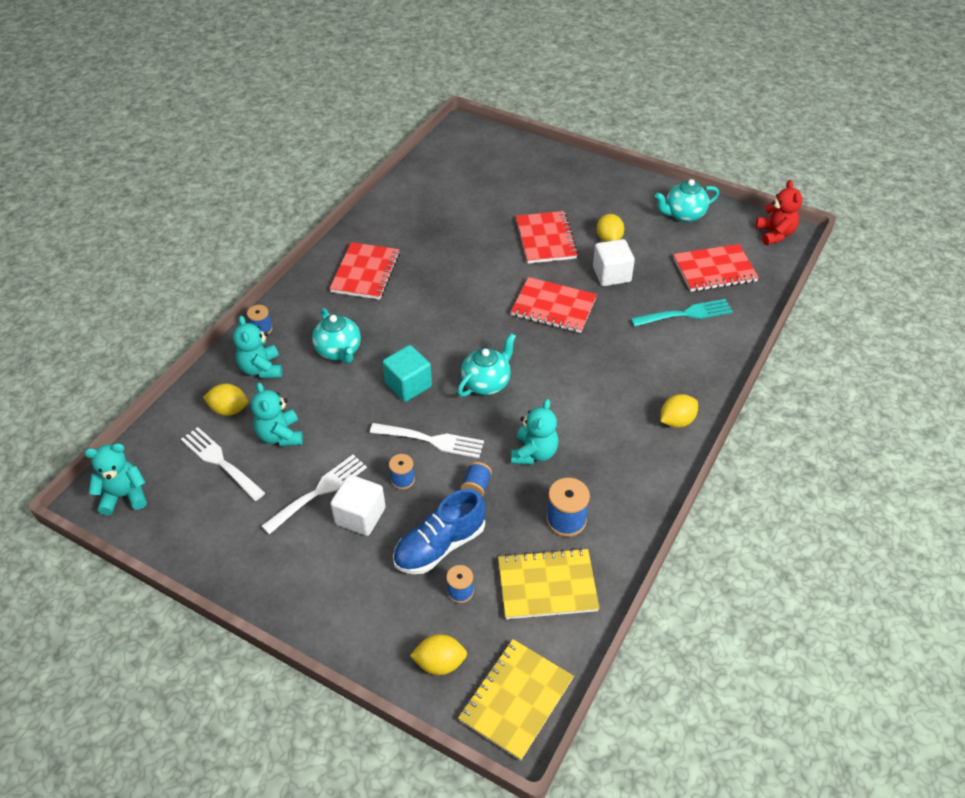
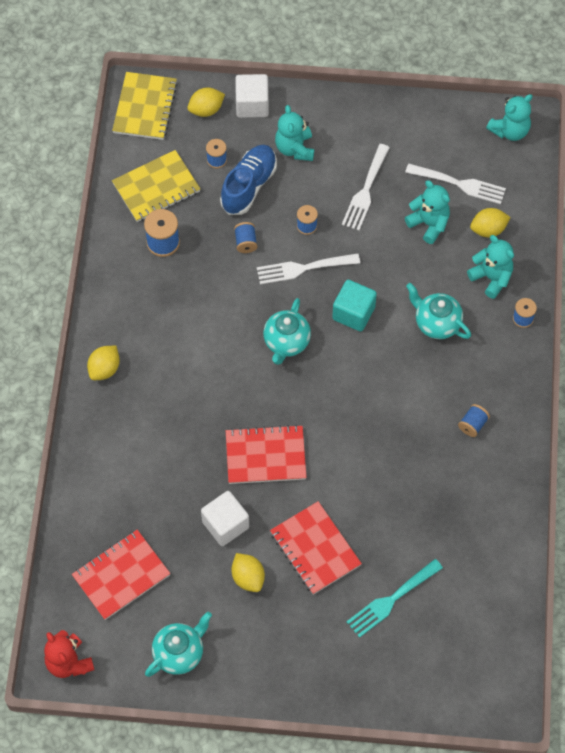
camera: 155 degrees right, 15 degrees up
(360, 516) = (321, 185): white cube -> white cube (252, 105)
(366, 273) = (472, 424): red notebook -> blue spool
(534, 453) = (213, 290): turquoise teddy bear -> turquoise teddy bear (295, 148)
(686, 314) = (133, 500): turquoise fork -> turquoise fork (391, 600)

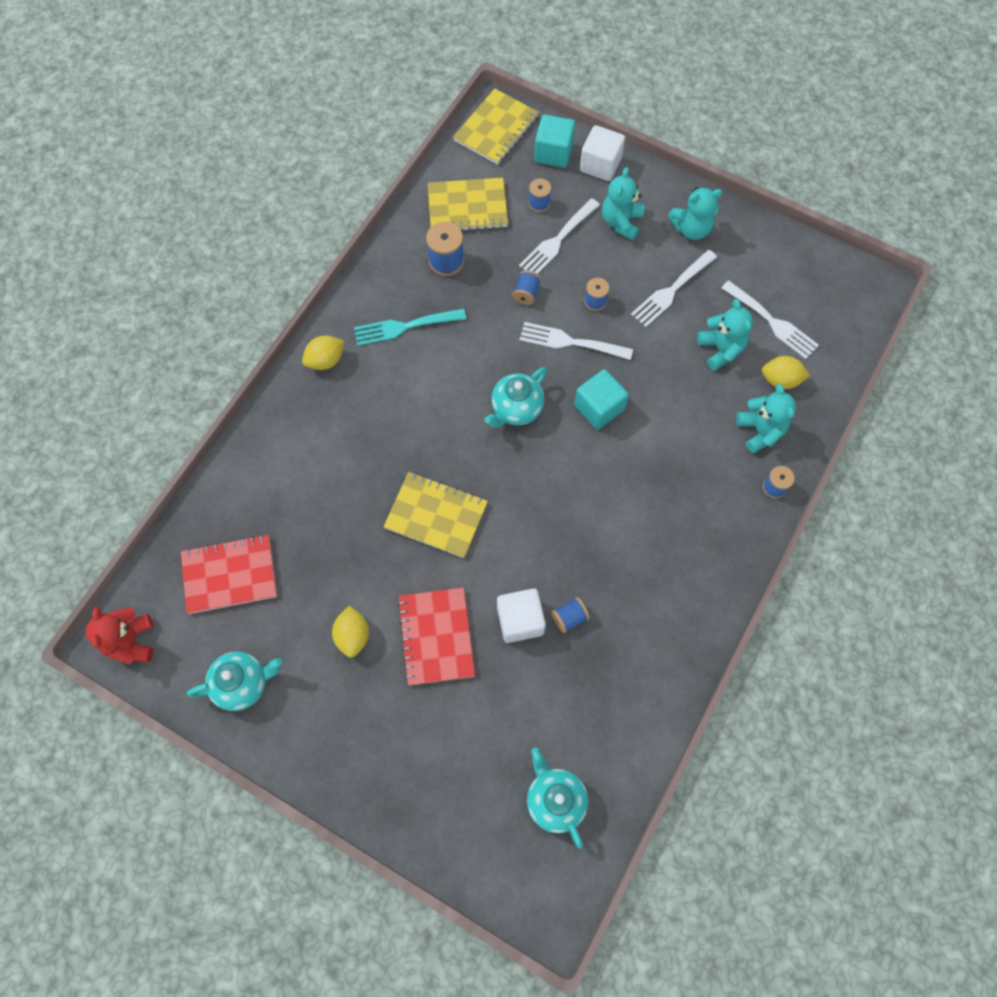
camera: 25 degrees right, 5 degrees up
(206, 110) = (553, 153): yellow lemon -> turquoise cube
(225, 524) = (359, 569): white cube -> white cube (520, 620)
(249, 186) = (557, 240): blue shoe -> white fork
(265, 456) = (436, 515): red notebook -> yellow notebook
(391, 600) = (487, 730): turquoise fork -> turquoise fork (404, 327)
(436, 323) = (680, 454): turquoise teapot -> turquoise teapot (555, 800)
(472, 424) = (667, 577): blue spool -> blue spool (569, 617)
(510, 130) = (850, 289): turquoise teddy bear -> turquoise teddy bear (691, 229)

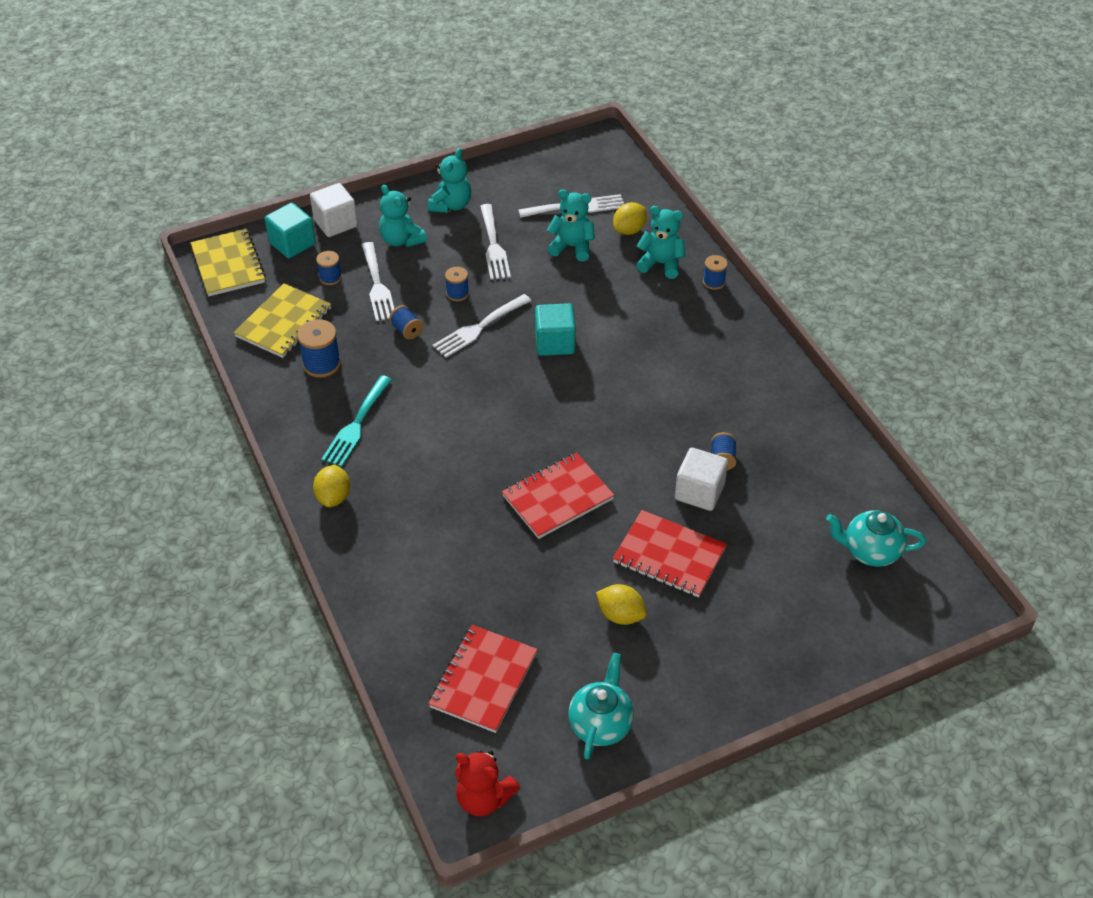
camera: 55 degrees left, 20 degrees down
(436, 515) = (557, 497): yellow notebook -> red notebook
(516, 409) = (507, 393): turquoise teapot -> none

